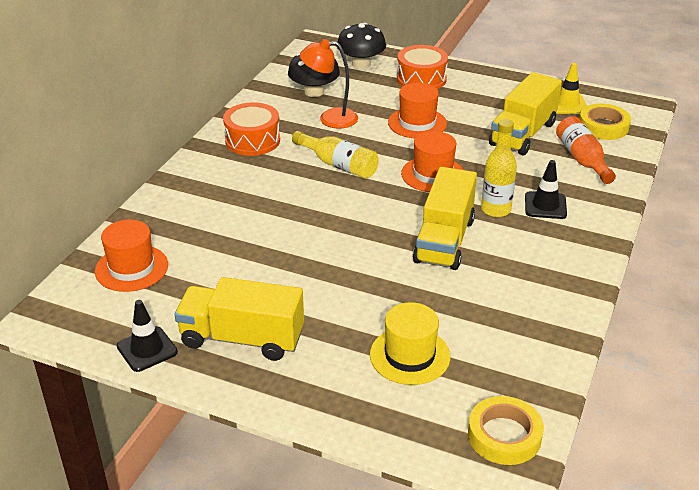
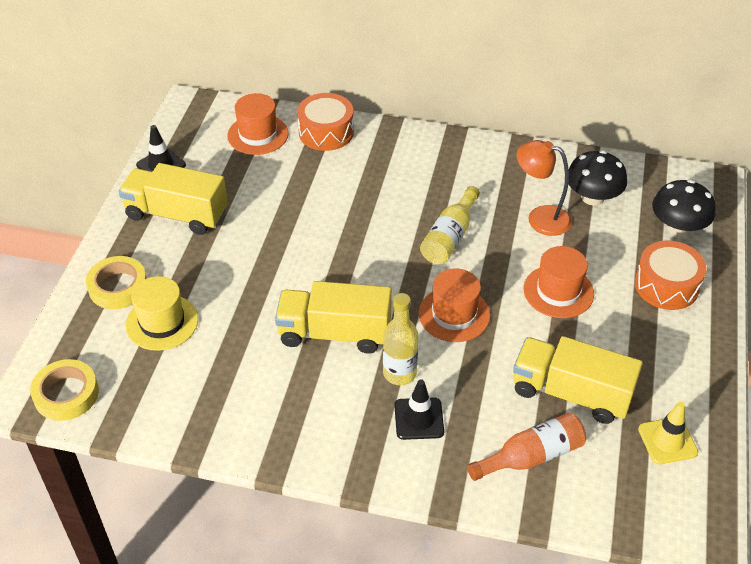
camera: 80 degrees right, 10 degrees up
(242, 338) = (177, 214): yellow truck -> yellow truck turned 75 degrees counterclockwise
(252, 140) = (474, 168): orange drum -> orange drum (326, 132)
(330, 118) = (540, 218): orange lamp -> orange lamp turned 60 degrees counterclockwise
(603, 126) = (623, 482): yellow tape -> yellow tape (118, 287)

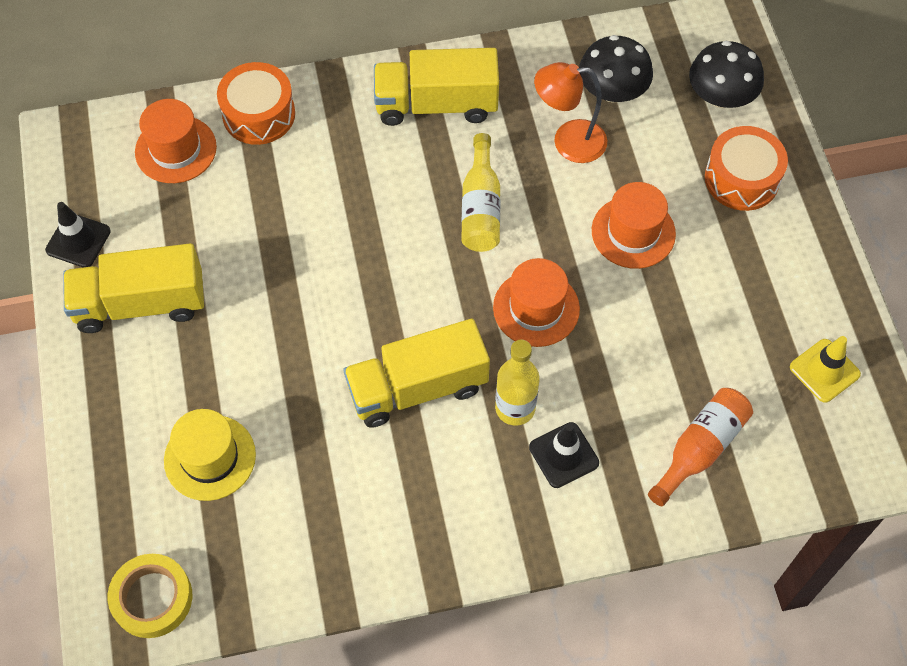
camera: 25 degrees left, 15 degrees up
(118, 287) = (128, 433): yellow tape -> none
(571, 393) = (704, 355): yellow truck -> yellow truck (436, 104)

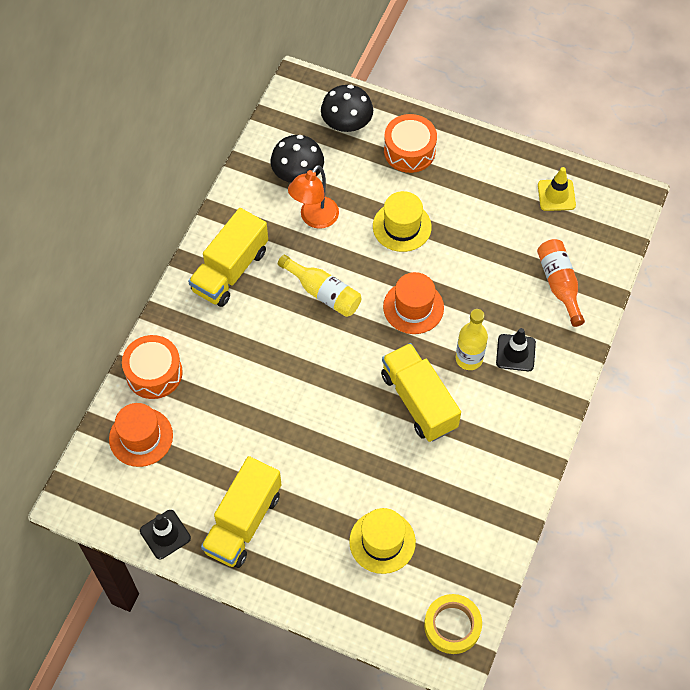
camera: 55 degrees left, 0 degrees up
(417, 388) = (419, 401): yellow truck -> yellow truck turned 135 degrees clockwise
(633, 232) = (402, 226): orange hat -> yellow hat

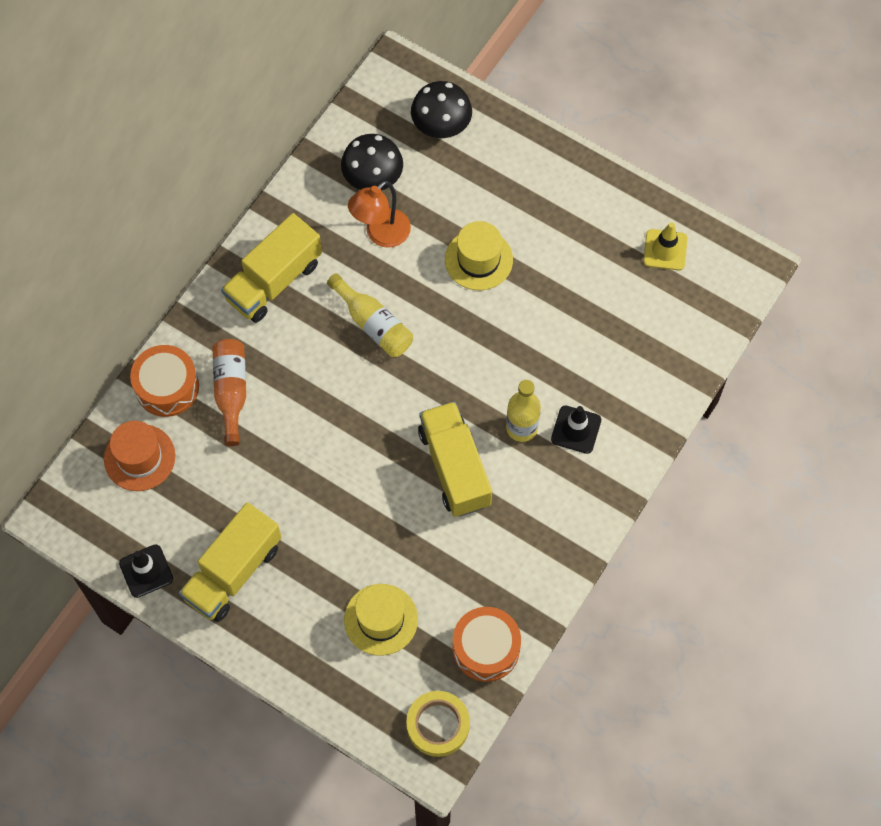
camera: 10 degrees right, 5 degrees up
(409, 151) = (506, 169): orange drum -> orange drum (486, 648)
(413, 307) = (471, 357): orange hat -> none
(559, 284) = (644, 357): orange bottle -> orange bottle (231, 392)

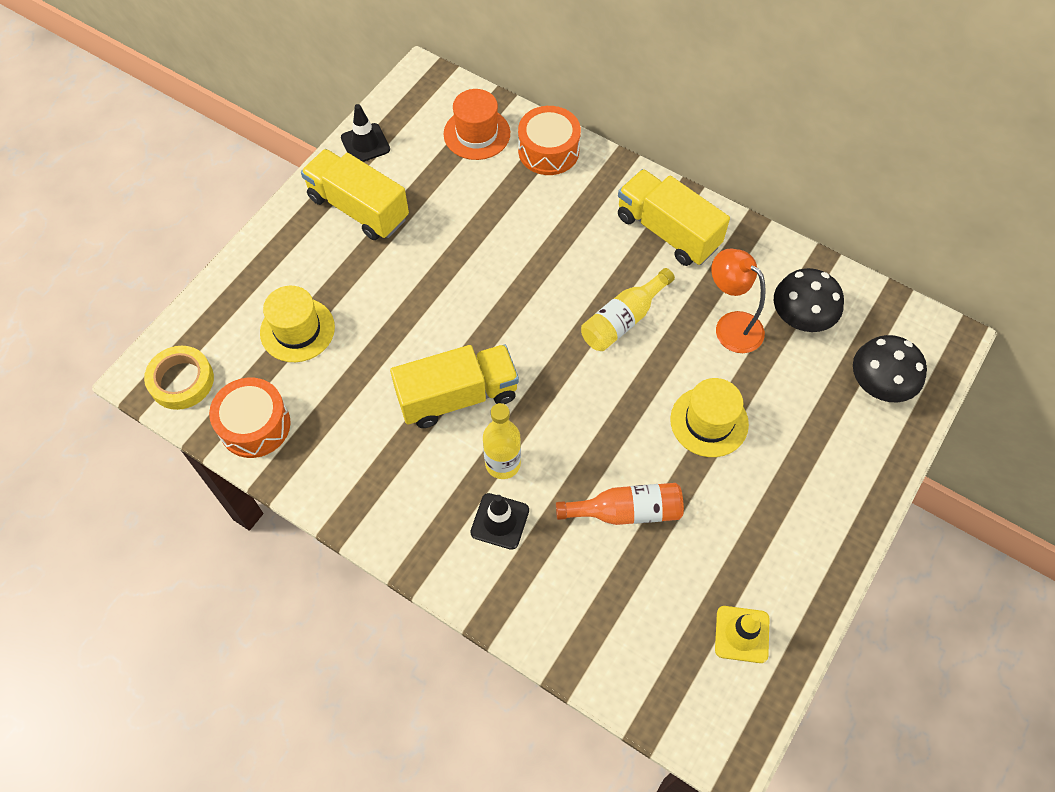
camera: 90 degrees right, 5 degrees down
(231, 392) = (544, 200): orange bottle -> orange bottle (626, 511)

